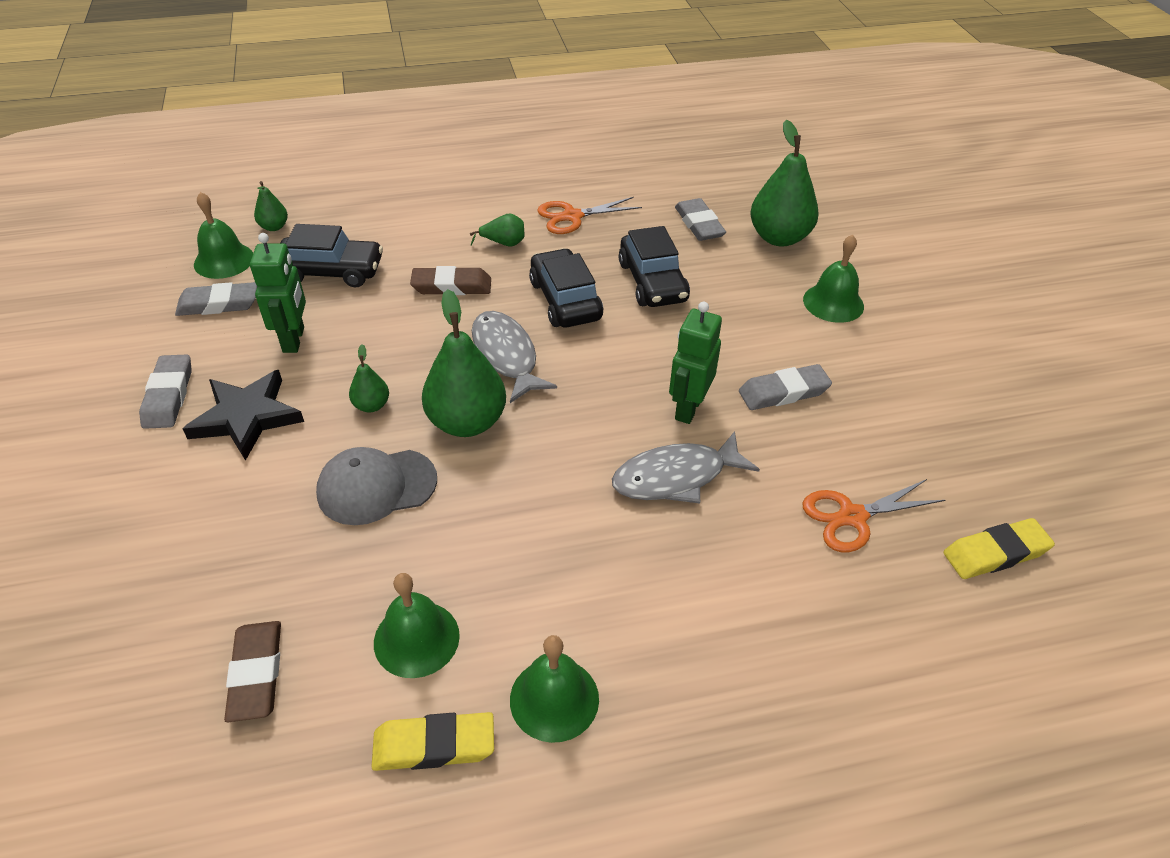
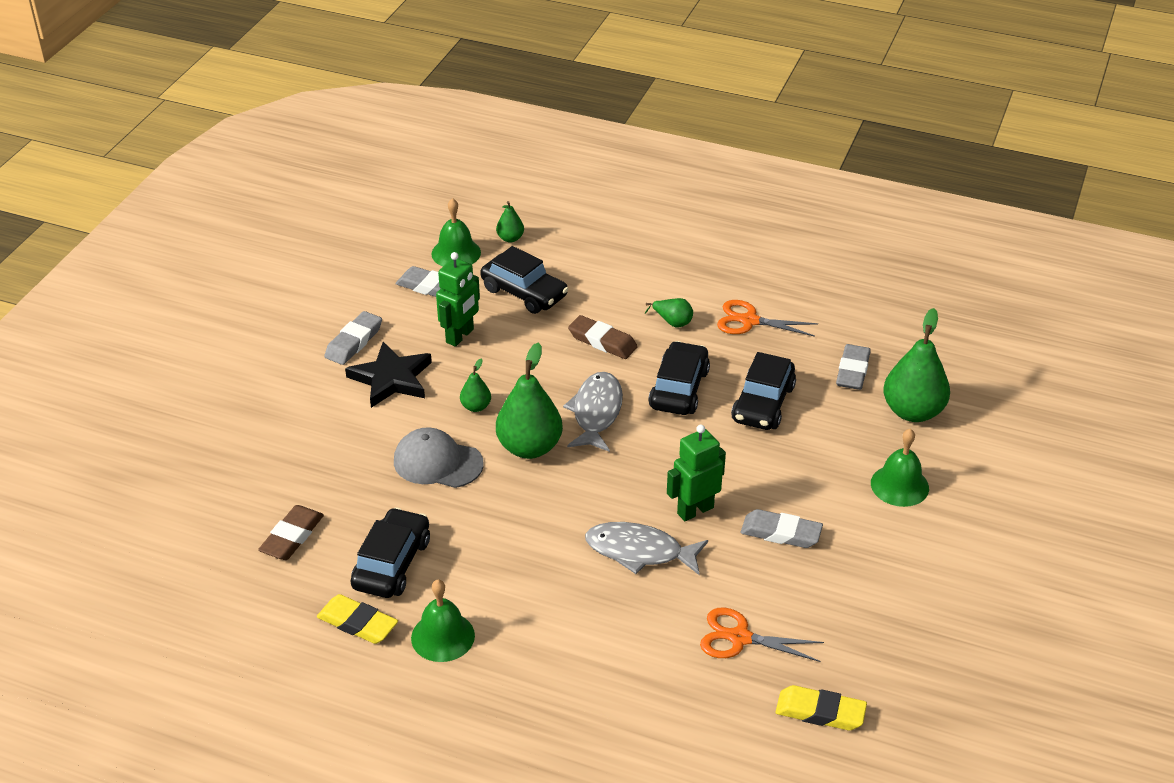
camera: 35 degrees right, 5 degrees down
(416, 639) = (391, 563): green bell -> black car

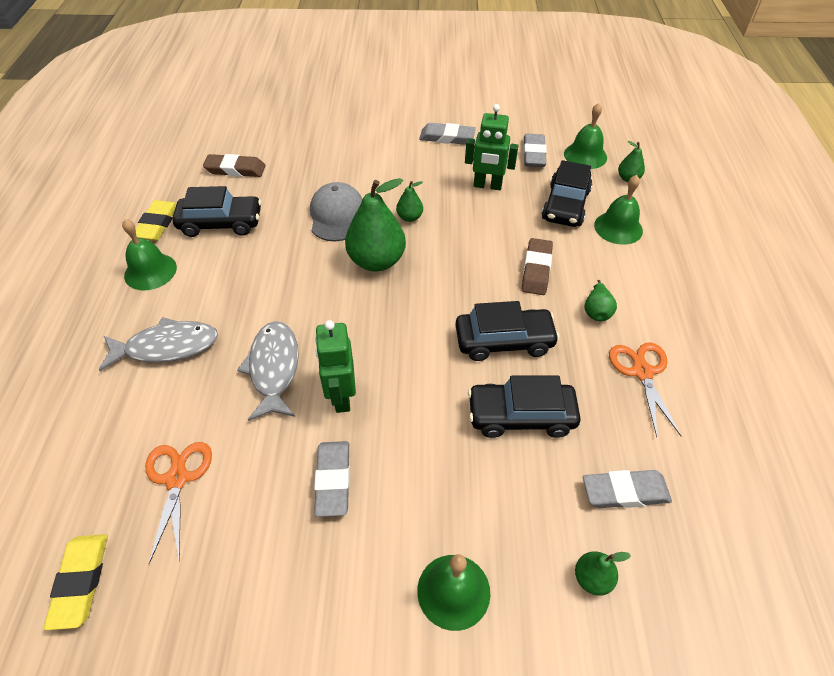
camera: 70 degrees right, 10 degrees up
(391, 379) = (417, 166): black star -> none
(576, 271) = (618, 228): none -> green bell
(596, 412) = (440, 291): grey fish -> grey fish (167, 347)
(695, 510) = (341, 397): green robot -> green robot turned 135 degrees counterclockwise
(913, 411) = (592, 578): green pear -> green pear, size x0.48

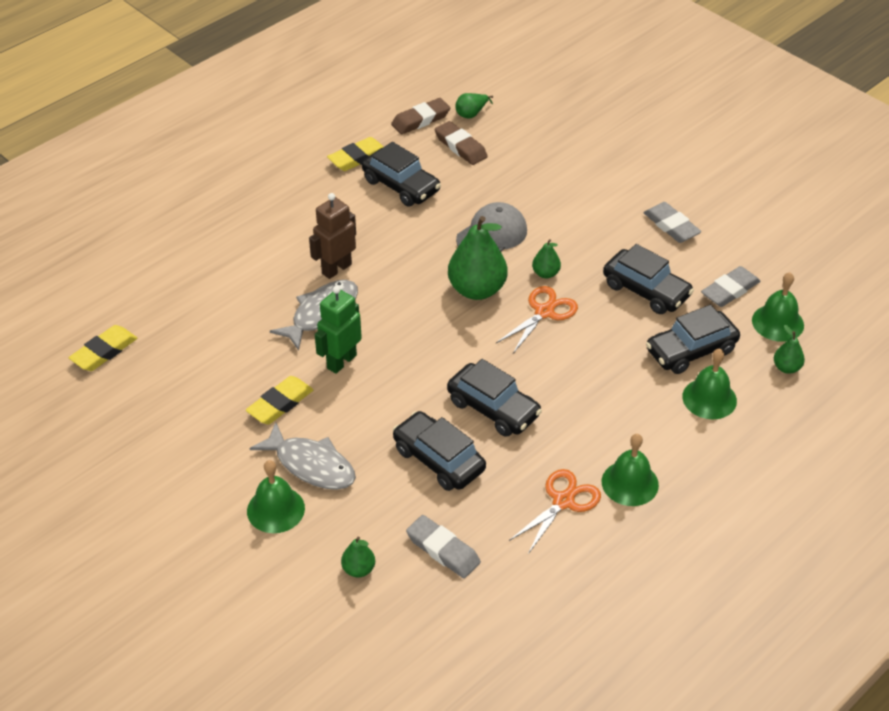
camera: 45 degrees right, 5 degrees down
(150, 271) = (316, 192): green bell -> green bell (630, 483)
(167, 347) = (273, 253): grey fish -> grey fish (311, 465)
(177, 479) = (199, 336): orange scissors -> orange scissors (544, 312)
(242, 322) = (336, 269): none -> brown robot
(333, 480) = (280, 404): grey eraser -> yellow eraser
(487, 186) = (646, 290): green robot -> black car
(536, 270) = (589, 380): brown eraser -> brown eraser (420, 120)
(596, 311) = (592, 441): green pear -> green pear (471, 114)

